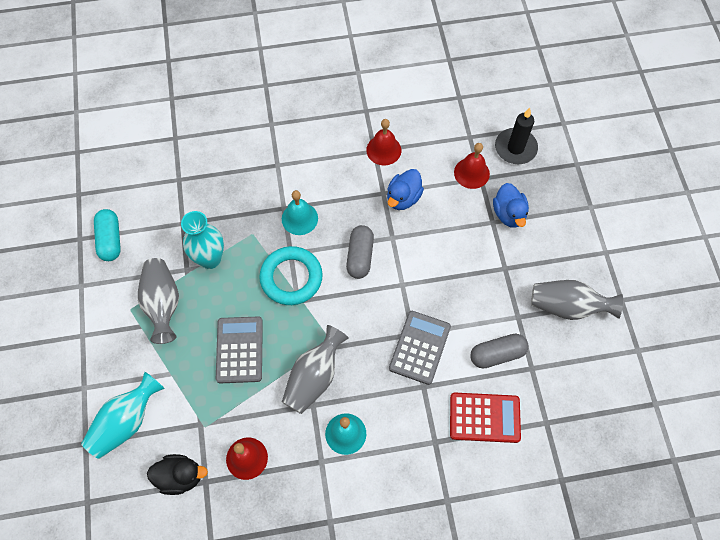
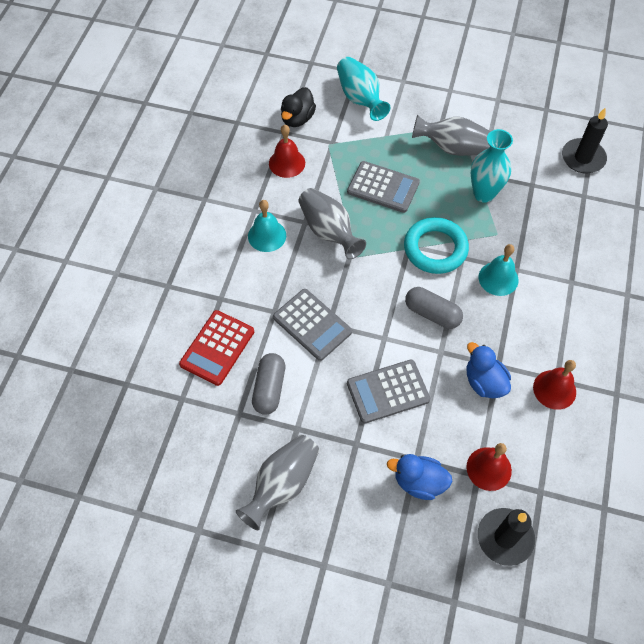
camera: 115 degrees right, 5 degrees down
(110, 240) = (536, 129): turquoise capsule -> none
(133, 191) = (583, 158): none -> black candle
(449, 262) = (388, 391): none -> grey calculator

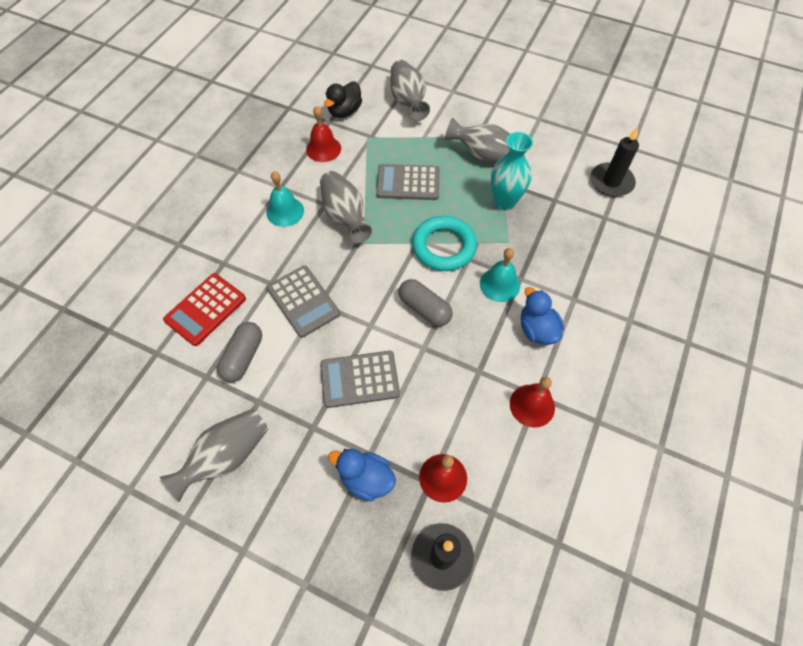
camera: 10 degrees right, 0 degrees up
(360, 98) = (408, 101): turquoise vase -> grey vase
(383, 187) = (408, 183): grey calculator -> grey calculator turned 150 degrees clockwise
(484, 382) = (460, 386): blue duck -> blue duck (537, 330)

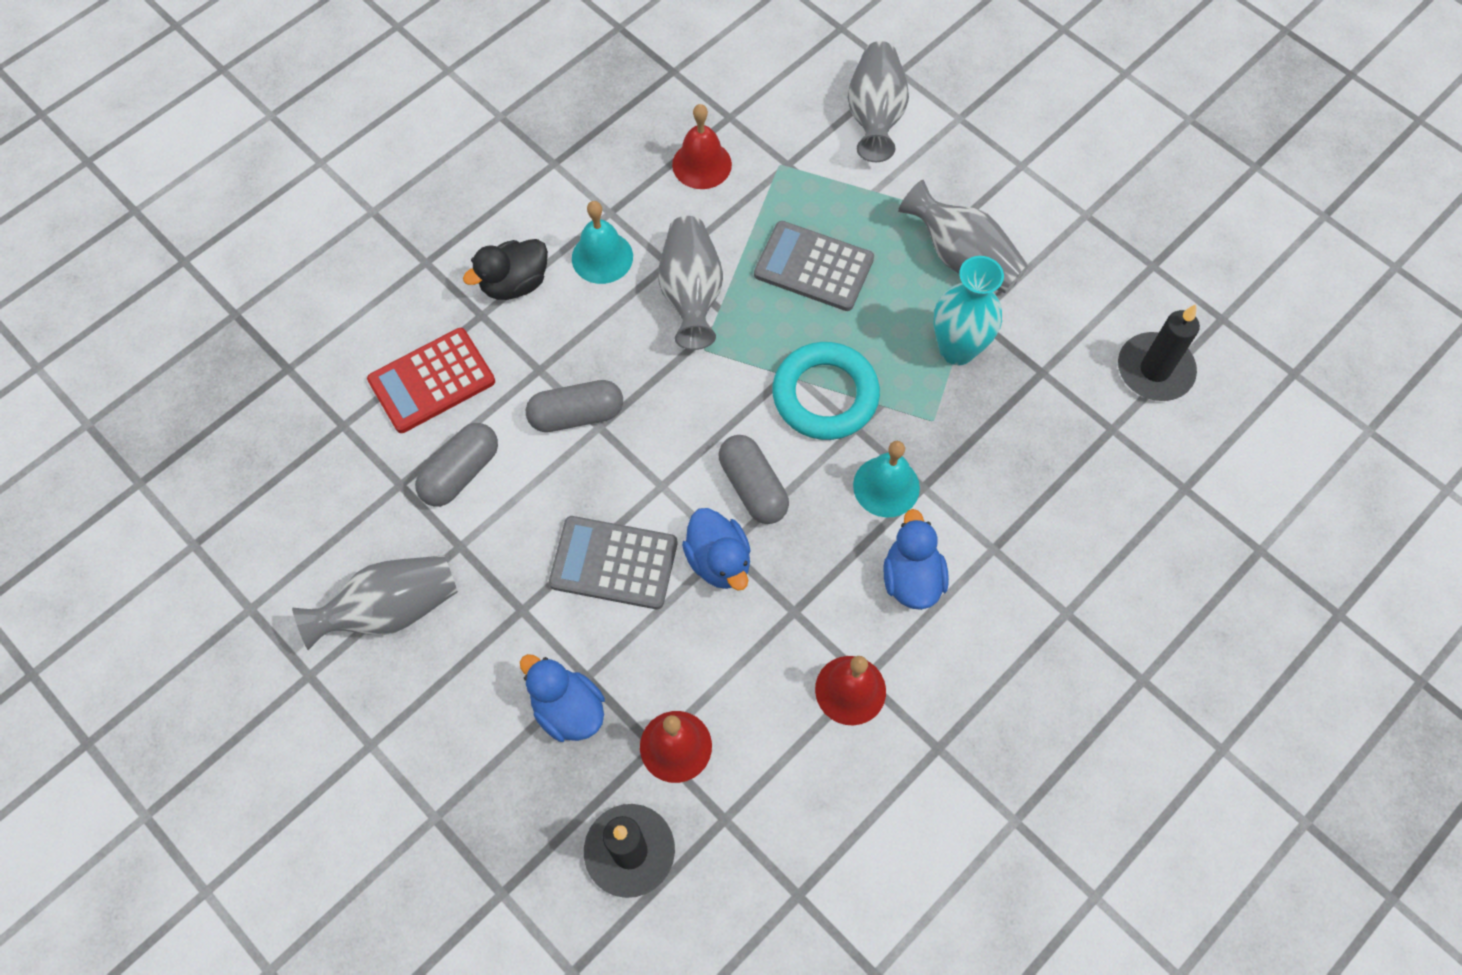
camera: 20 degrees right, 5 degrees up
(303, 301) = (576, 415): grey calculator -> grey capsule
(344, 111) = (762, 105): black duck -> black duck (515, 283)
(422, 357) = (719, 560): none -> blue duck

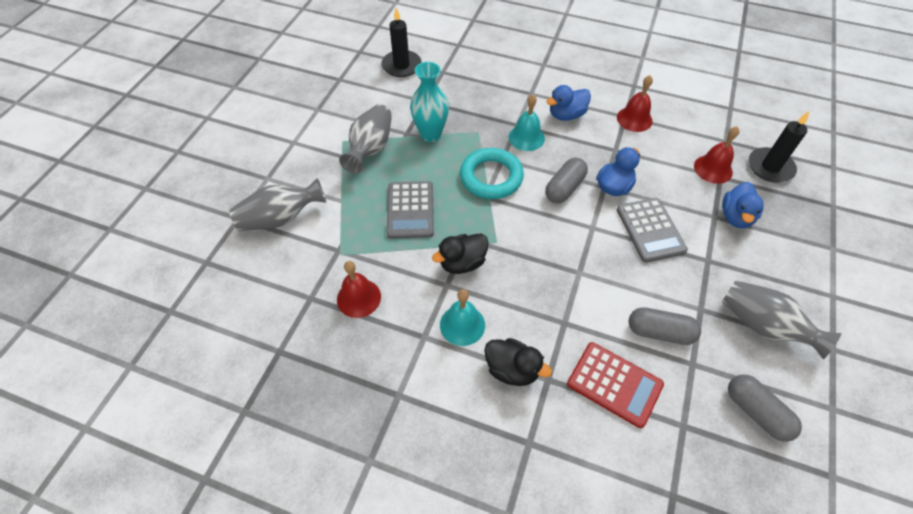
camera: 115 degrees left, 10 degrees down
(576, 415) = (580, 287): grey capsule -> grey capsule (756, 412)
(691, 294) = (462, 263): grey vase -> black duck

